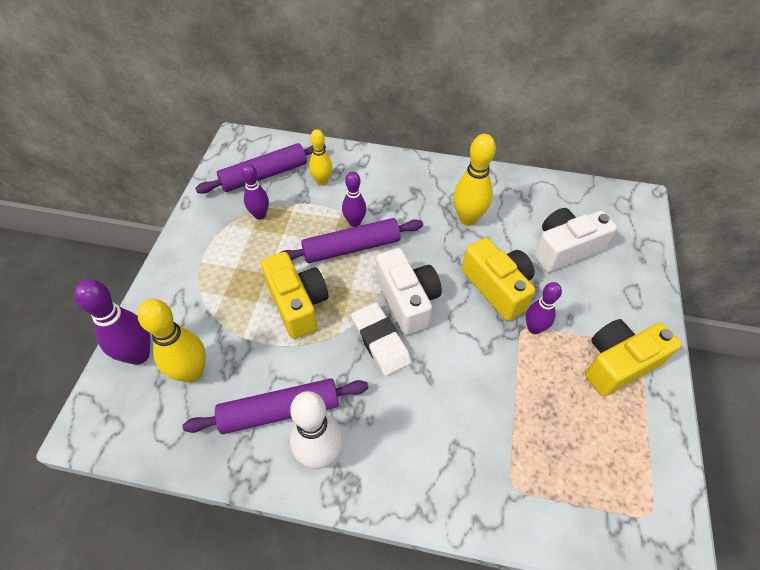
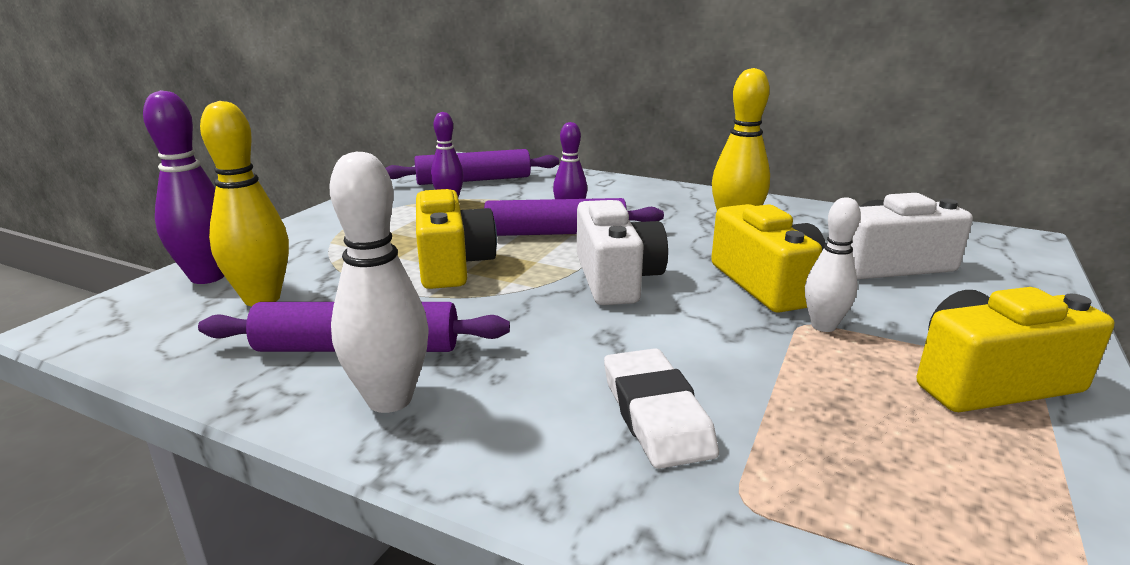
camera: 15 degrees right, 30 degrees down
(322, 181) = (543, 189): yellow bowling pin -> none
(380, 341) = (556, 307): white eraser -> white eraser (656, 414)
(534, 328) = (823, 326): purple bowling pin -> white bowling pin

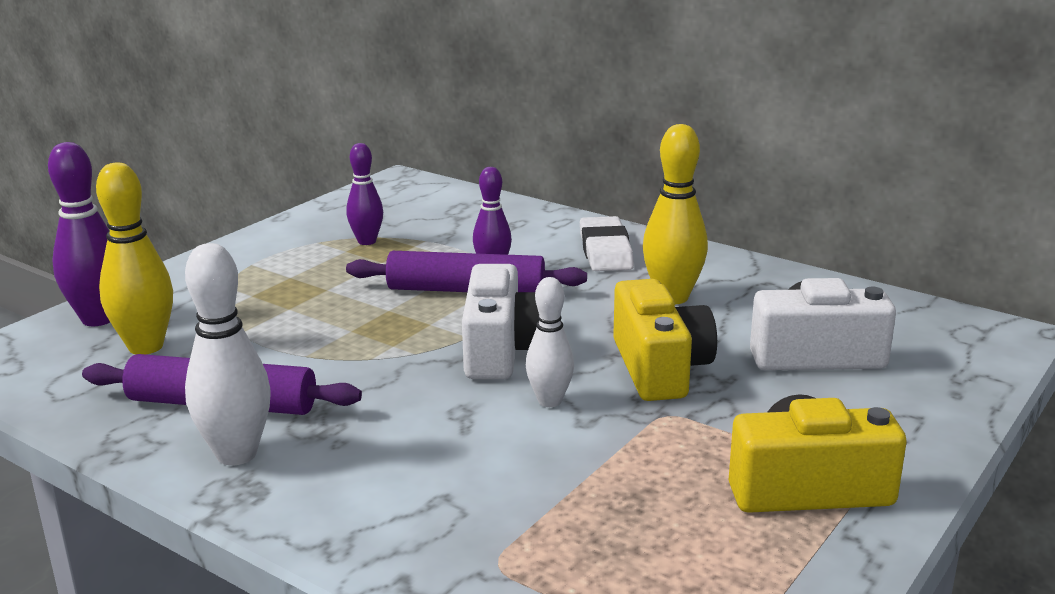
camera: 10 degrees right, 0 degrees up
(452, 264) = (341, 321): yellow camera -> none
(473, 180) = (406, 211): purple rolling pin -> none
(656, 414) = (465, 488): white eraser -> white eraser (605, 251)
(823, 326) = (685, 419): white bowling pin -> white bowling pin (549, 401)

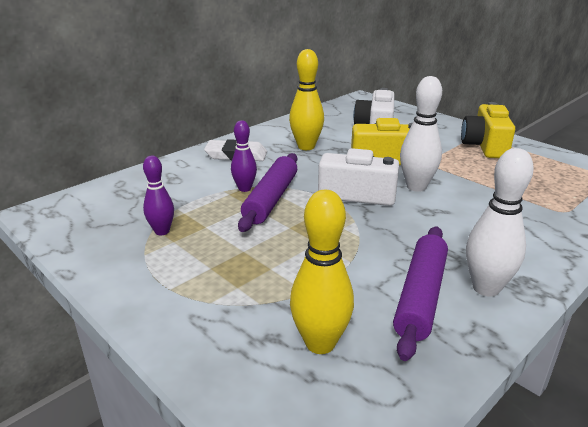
camera: 80 degrees left, 5 degrees up
(98, 319) = (251, 382): purple bowling pin -> none
(549, 401) = (416, 187): white bowling pin -> white bowling pin, size x1.56

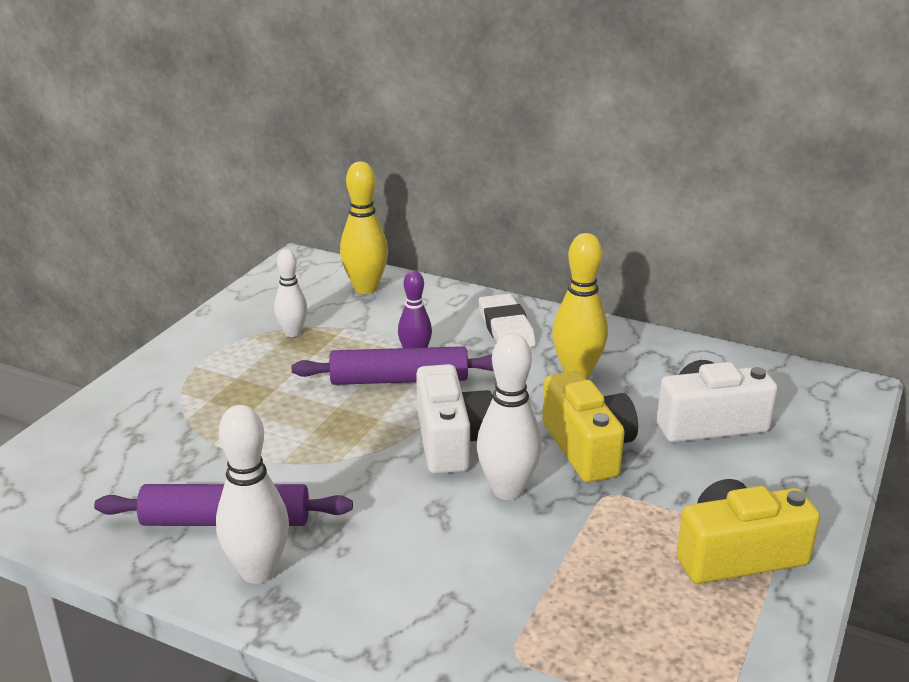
camera: 70 degrees right, 0 degrees up
(162, 231) = (292, 333): purple bowling pin -> white bowling pin
(320, 343) = (132, 466): yellow bowling pin -> yellow bowling pin (365, 288)

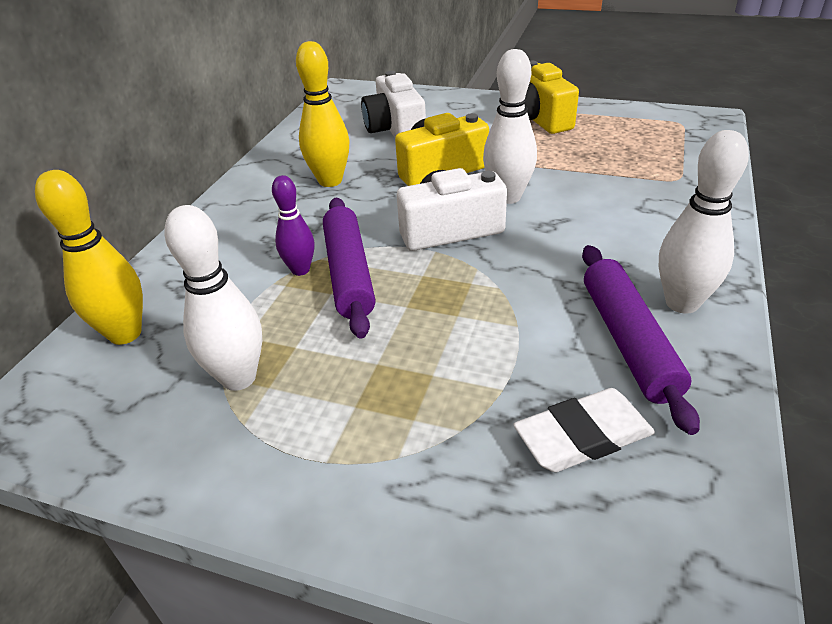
camera: 95 degrees left, 10 degrees up
(292, 333) = (238, 378): white bowling pin -> white bowling pin, size x1.56
(506, 328) = (245, 222): white eraser -> white eraser (583, 436)

